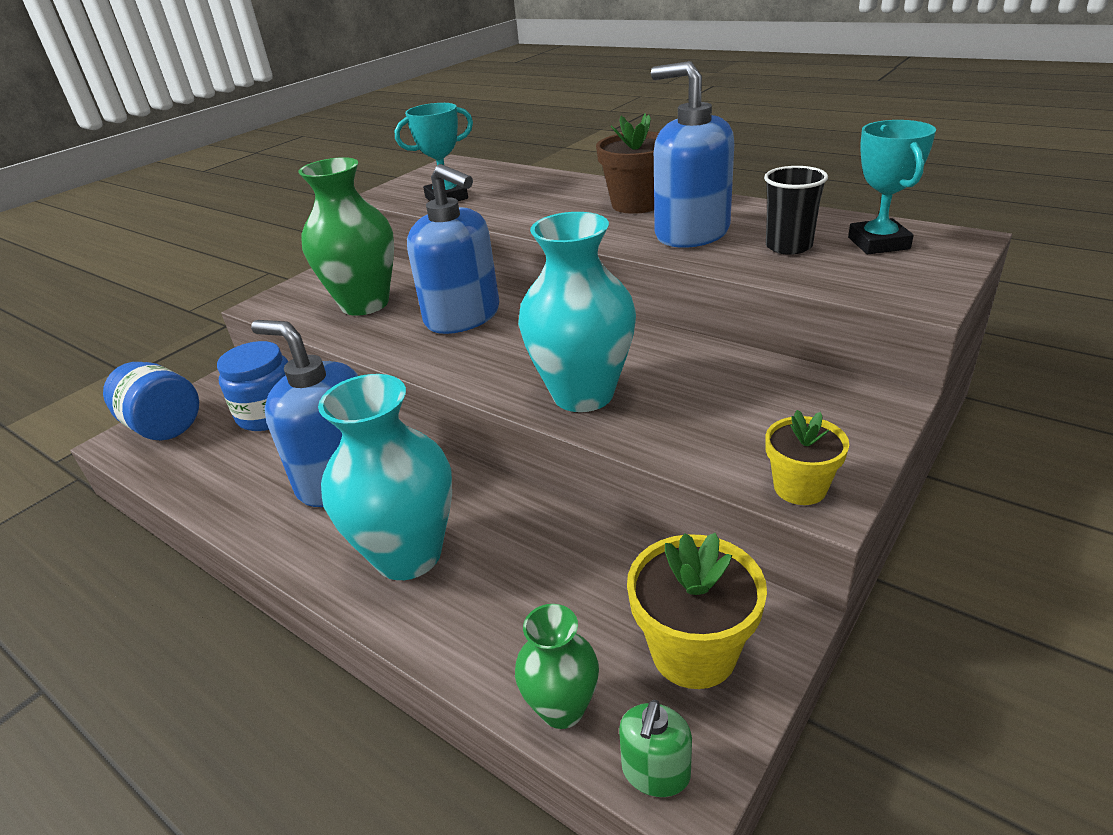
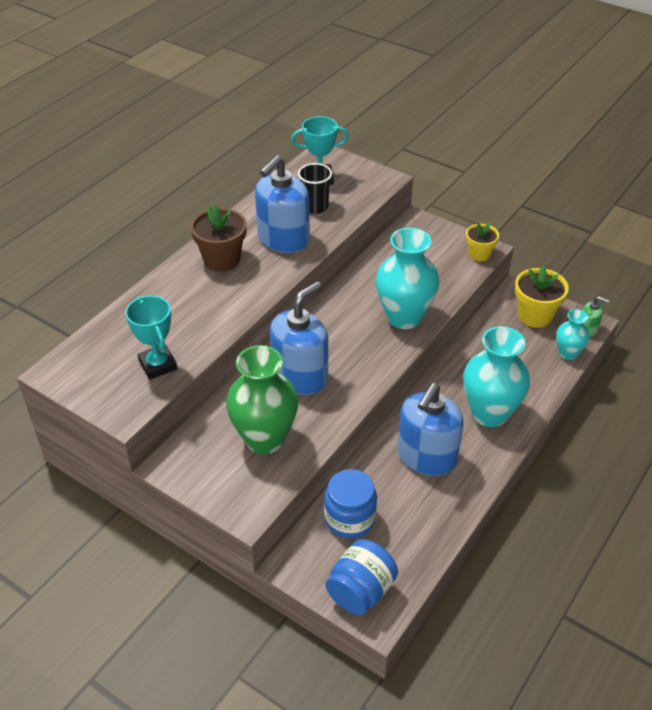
camera: 95 degrees left, 10 degrees up
(562, 708) = (568, 353): green vase -> turquoise vase

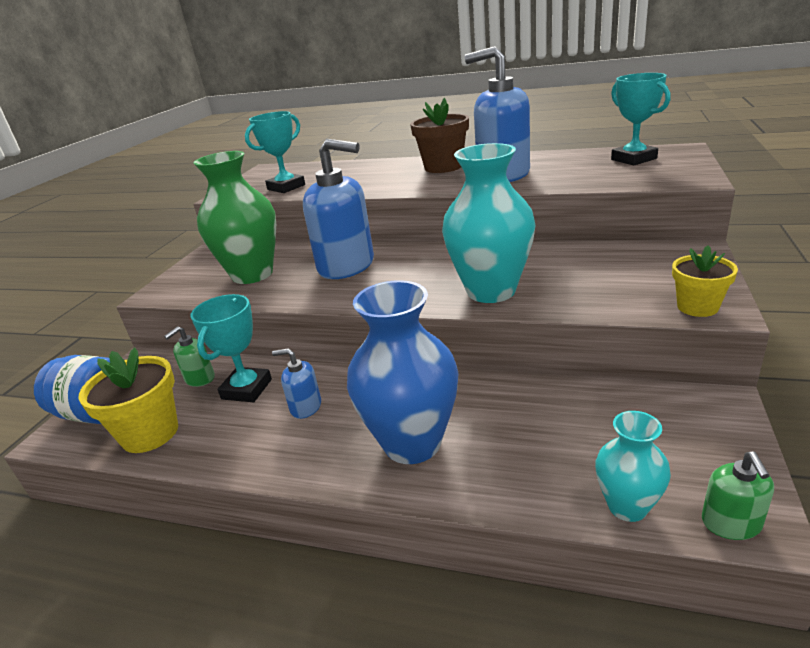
camera: 75 degrees right, 15 degrees down
(315, 207) = (578, 170): black cup -> none
(350, 518) = (199, 378): blue jar -> green soap dispenser
(384, 488) = (247, 389): none -> turquoise trophy
(426, 457) = (305, 407): blue soap dispenser -> blue soap dispenser, size x0.45
(489, 413) = (412, 443): turquoise vase -> blue vase
(535, 316) = (684, 439): yellow flower pot -> yellow flower pot (150, 433)

